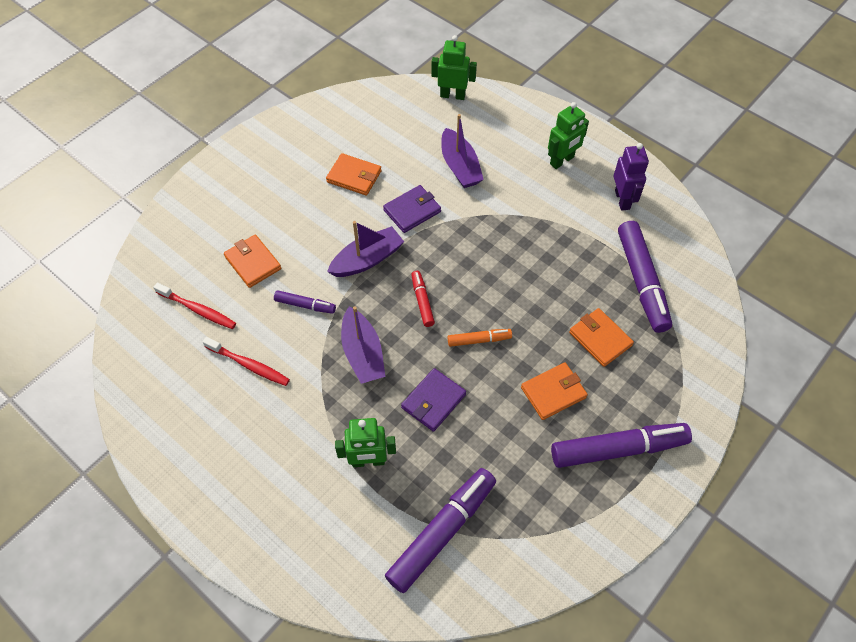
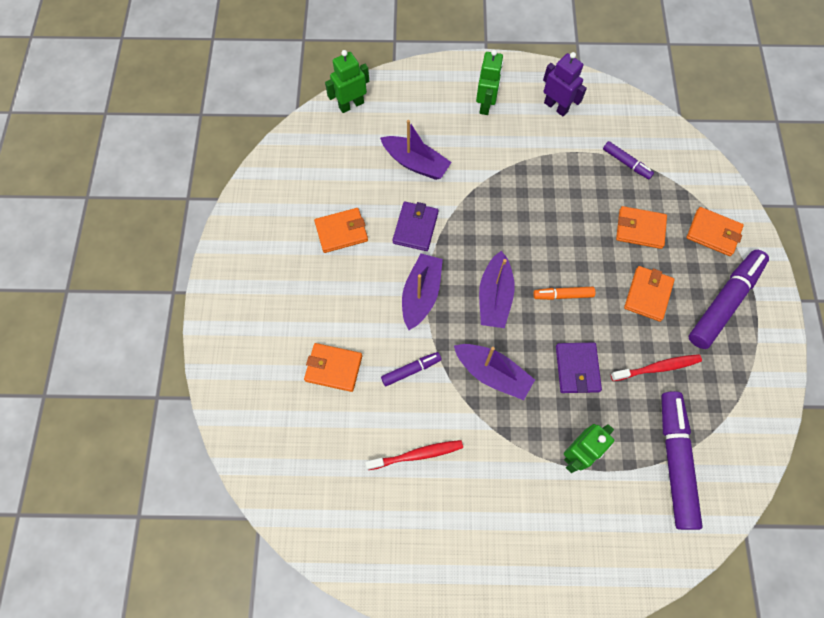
camera: 40 degrees left, 10 degrees up
(198, 309) = (329, 444): red toothbrush -> red toothbrush (657, 368)
(422, 301) = (494, 296): red marker -> purple boat
(479, 340) = (563, 295): orange marker -> orange marker turned 135 degrees counterclockwise
(641, 281) = (626, 163): purple marker -> purple marker, size x0.50
(666, 389) = (713, 233): none -> orange wallet

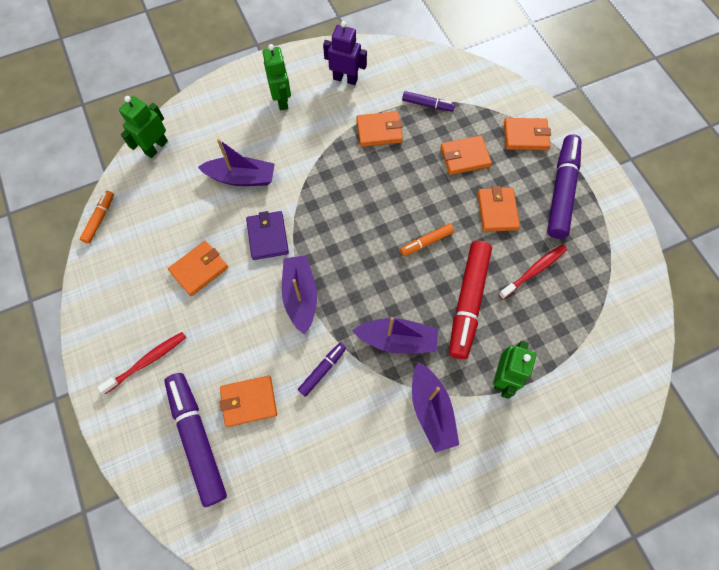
camera: 25 degrees left, 0 degrees up
(275, 150) = (100, 219): none -> orange marker
(417, 455) = (363, 446): red toothbrush -> red toothbrush (147, 361)
(494, 296) = (367, 269): purple boat -> purple boat (431, 410)
(566, 170) = (379, 131): none -> orange wallet
(577, 368) = (468, 302): purple wallet -> red marker
(675, 461) = (585, 345): purple marker -> purple marker (197, 438)

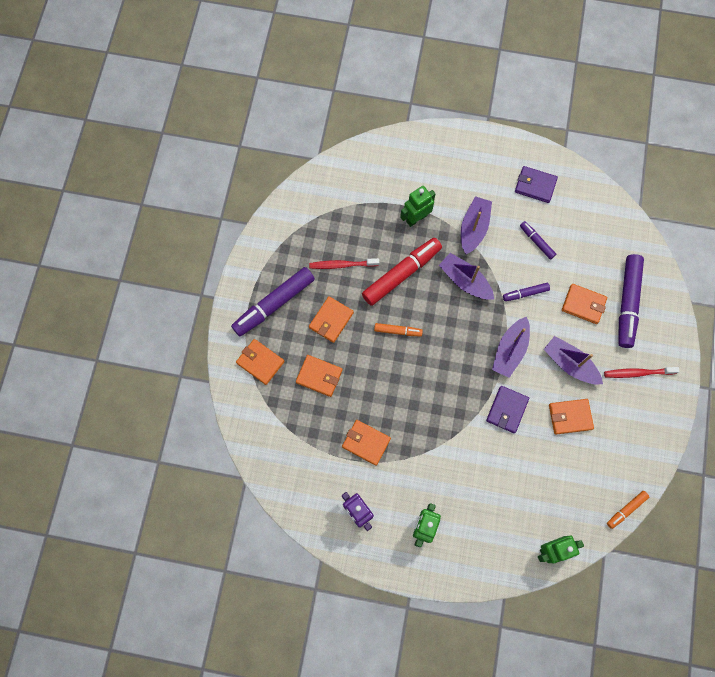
camera: 145 degrees left, 5 degrees up
(241, 177) = (498, 473): purple boat -> purple boat (570, 364)
(398, 525) = (535, 185): none -> purple wallet
(427, 105) = (311, 440): purple marker -> purple marker (536, 242)

